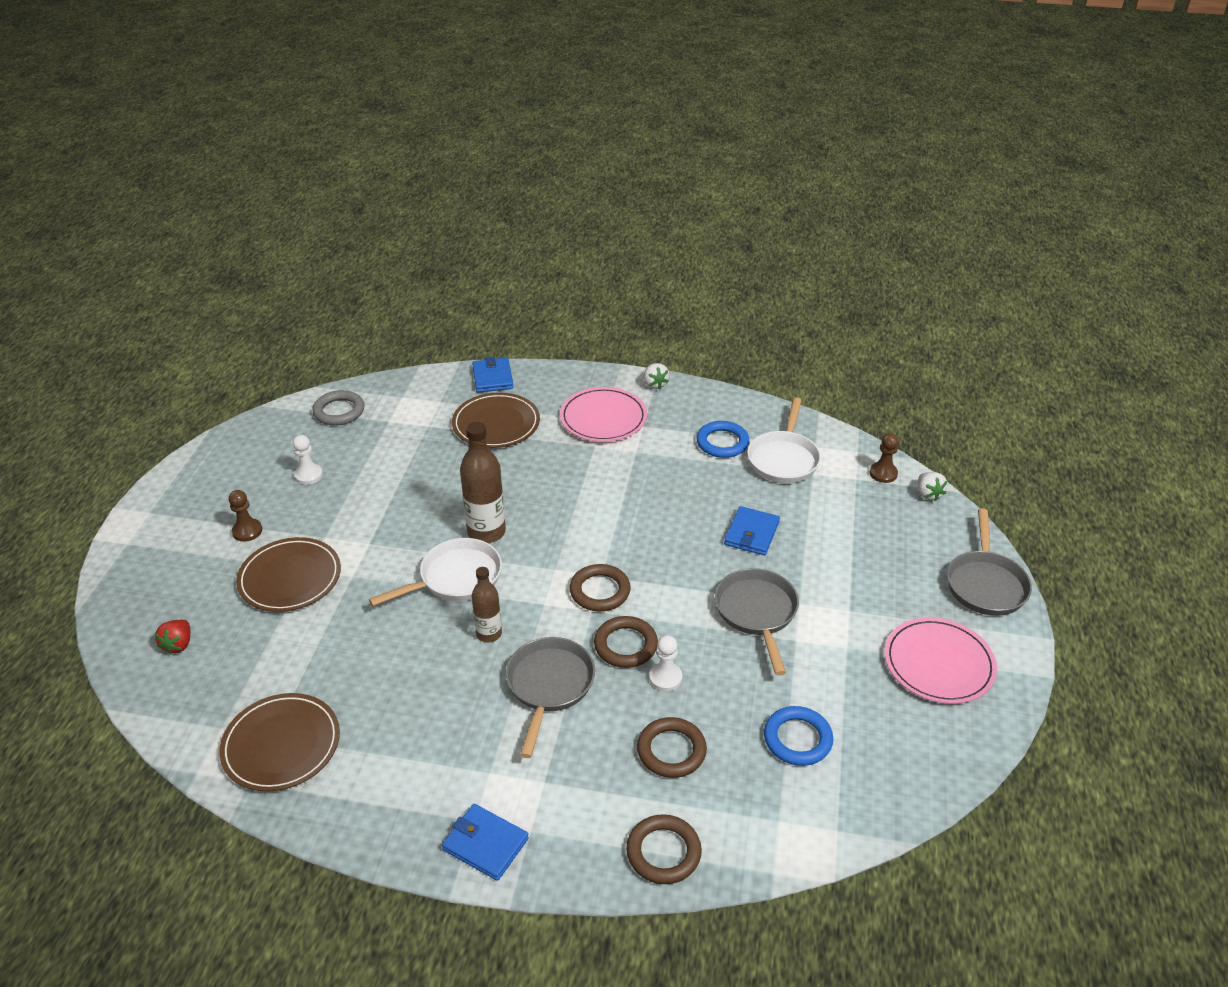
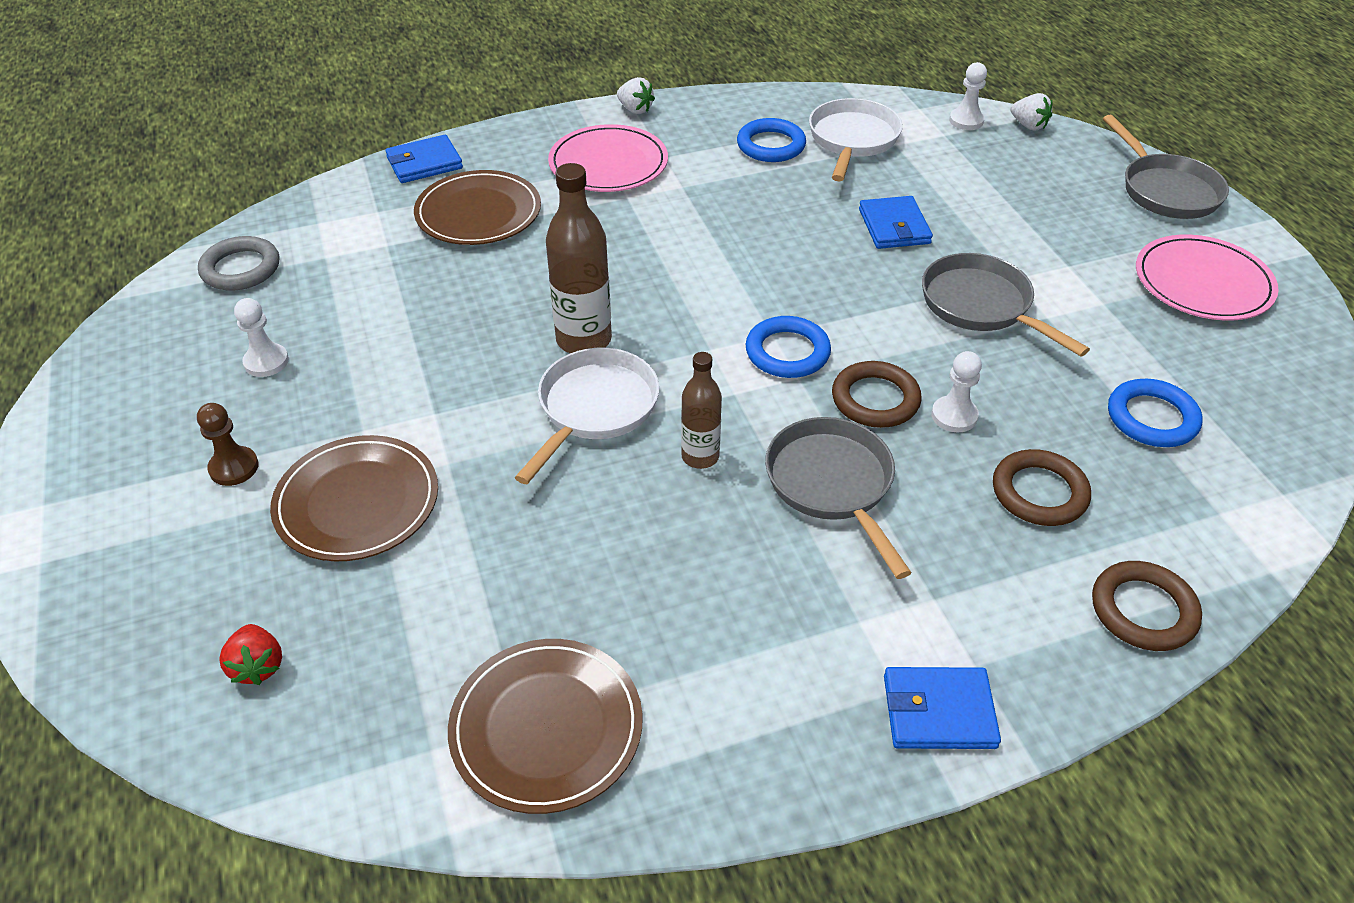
camera: 30 degrees left, 5 degrees up
(492, 378) = (424, 163): blue wallet -> blue wallet turned 75 degrees counterclockwise
(600, 591) = (787, 352): brown ring -> blue ring
(783, 459) = (852, 140): white pan -> white pan turned 150 degrees counterclockwise
(883, 473) = (966, 121): brown pawn -> white pawn

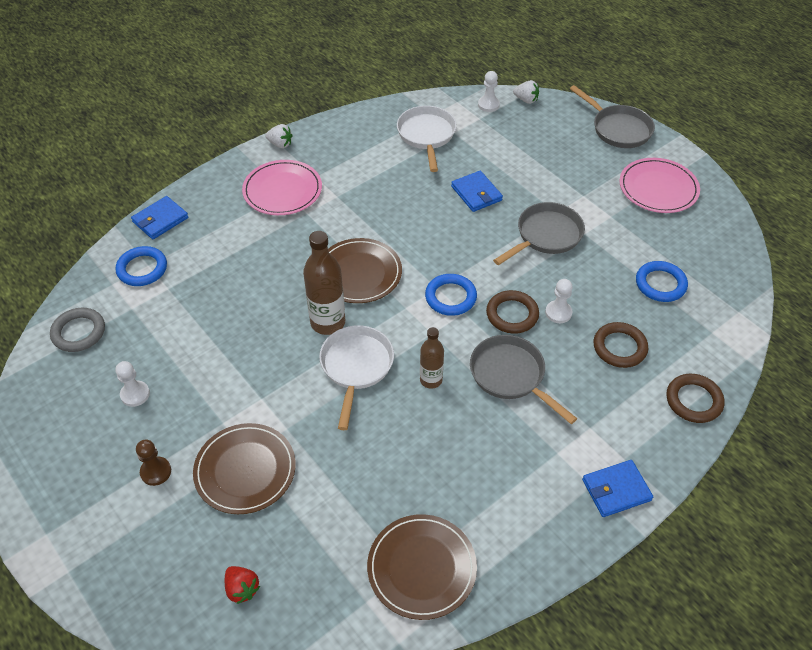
camera: 20 degrees left, 5 degrees up
(478, 213) = (216, 249): brown plate -> brown plate (359, 273)
(771, 145) = (378, 151): blue ring -> blue ring (142, 269)
(981, 305) = (546, 236): grey pan -> grey pan turned 105 degrees clockwise

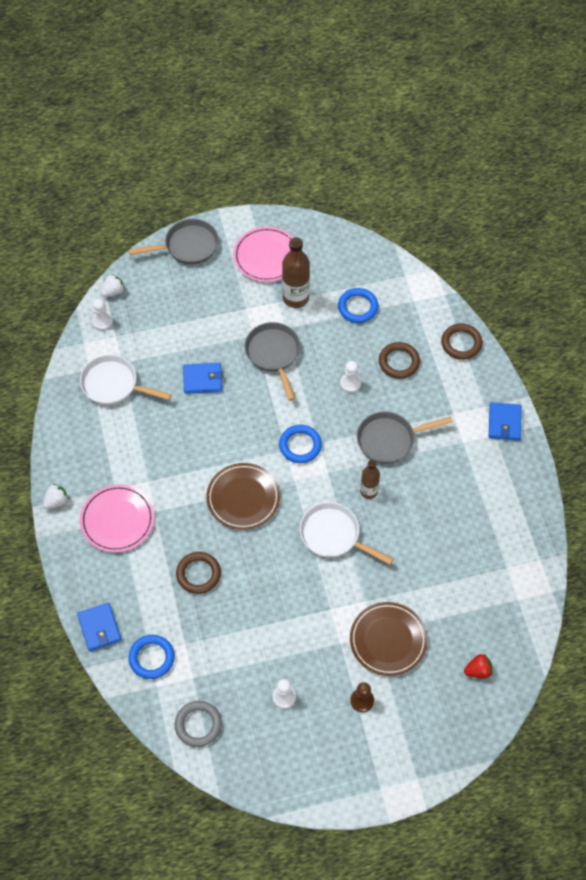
camera: 65 degrees left, 10 degrees up
(328, 322) = (281, 538): brown bottle -> brown bottle (295, 298)
(422, 568) = (509, 558): brown plate -> none
(512, 314) = (337, 413): brown ring -> brown ring (198, 574)

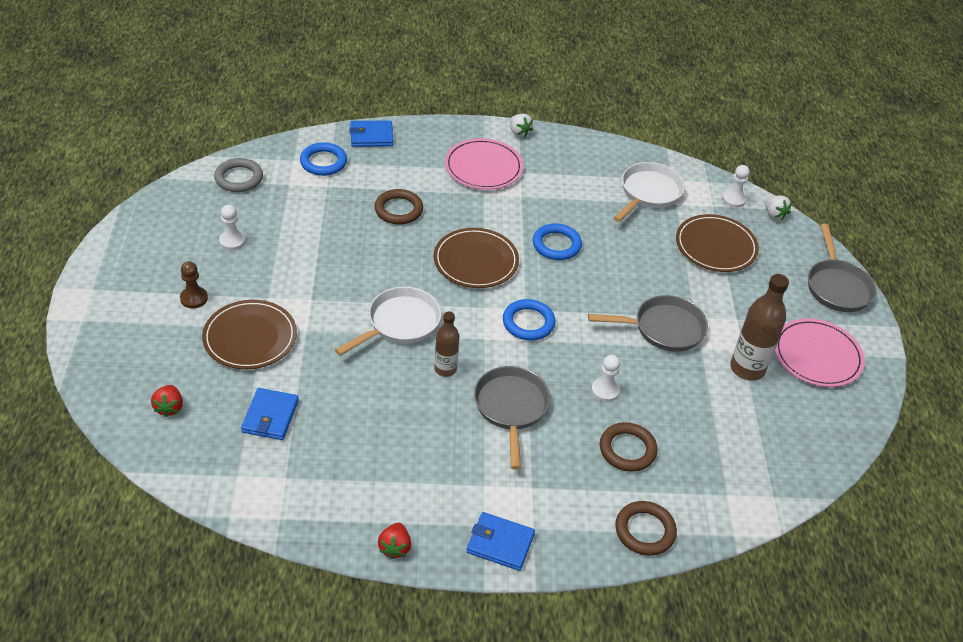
camera: 100 degrees right, 15 degrees down
(167, 329) = (716, 246): none -> brown plate
(202, 379) = (640, 261): blue wallet -> blue wallet (270, 416)
(358, 307) = (724, 428): blue ring -> blue ring (556, 245)
(533, 483) = (395, 547): none -> red strawberry

